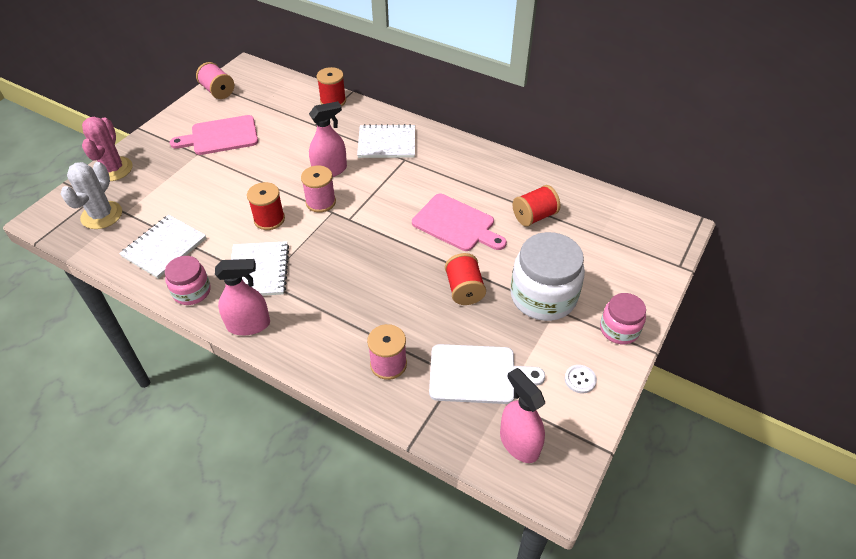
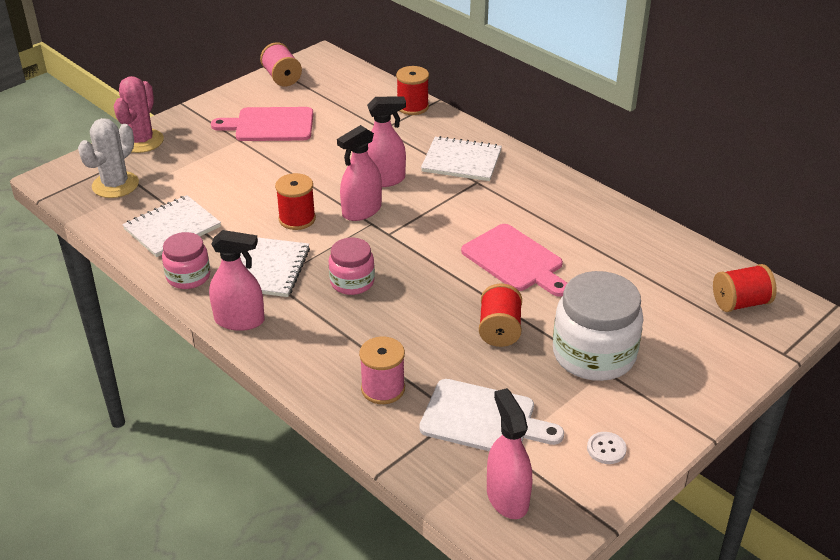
camera: 15 degrees right, 10 degrees down
(320, 202) = (361, 211): pink spool -> pink spray bottle
(534, 216) = (615, 268): red spool -> red spool (740, 303)
(619, 329) = (676, 406): pink jar -> pink jar (352, 282)

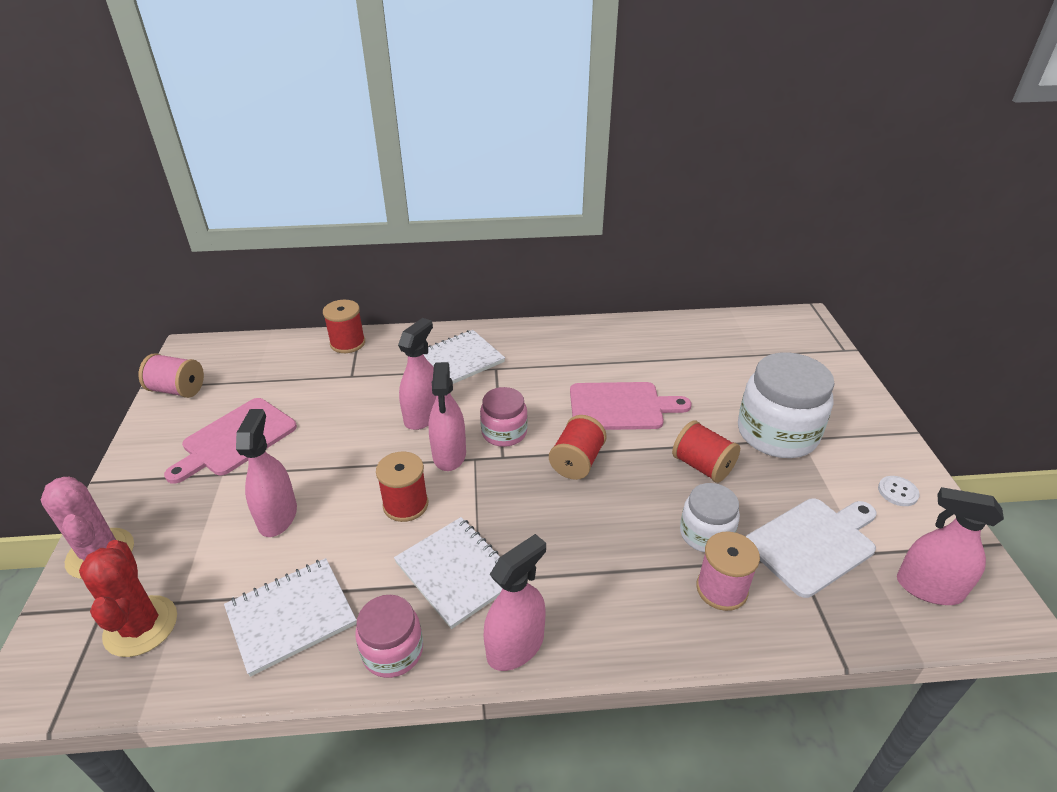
camera: 50 degrees left, 0 degrees up
(115, 185) = (141, 626): white cactus -> red cactus
(172, 228) = (291, 616): white notebook -> white notebook turned 60 degrees clockwise
(232, 179) = (277, 516): none -> pink spray bottle
(352, 282) = (545, 521): pink jar -> pink jar (504, 432)
(428, 360) = (706, 534): none -> white jar
(740, 303) = (775, 336): red spool -> red spool (577, 462)

